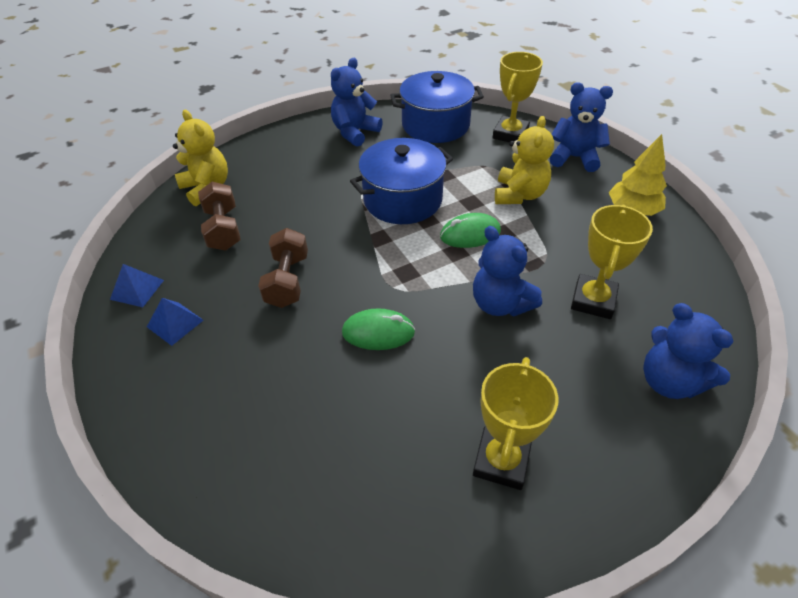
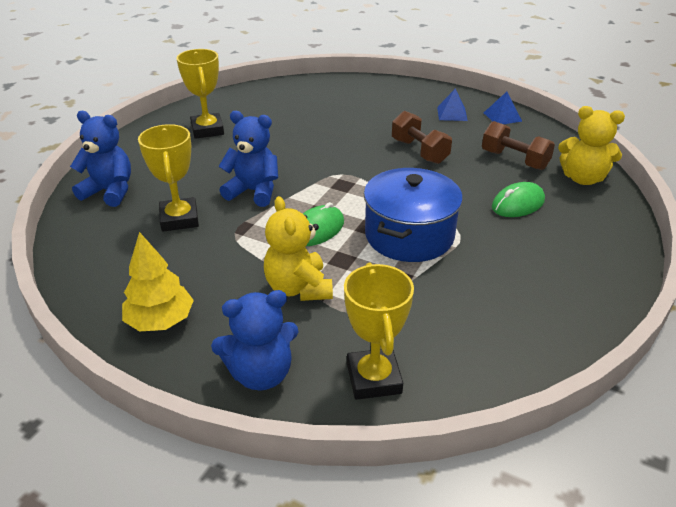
camera: 145 degrees right, 10 degrees down
(355, 132) = (558, 290): blue teddy bear -> none
(378, 332) = (325, 150): green mouse -> green mouse (518, 204)
(435, 125) = (485, 348): blue pot -> none

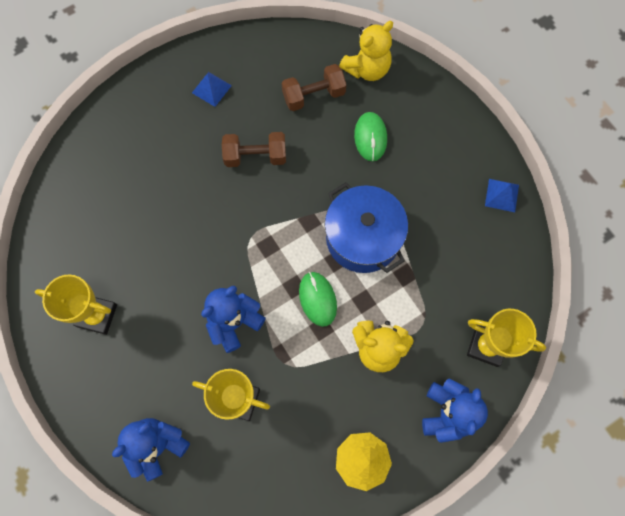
camera: 60 degrees left, 35 degrees up
(502, 117) = (244, 54): blue pyramid -> blue pyramid (502, 195)

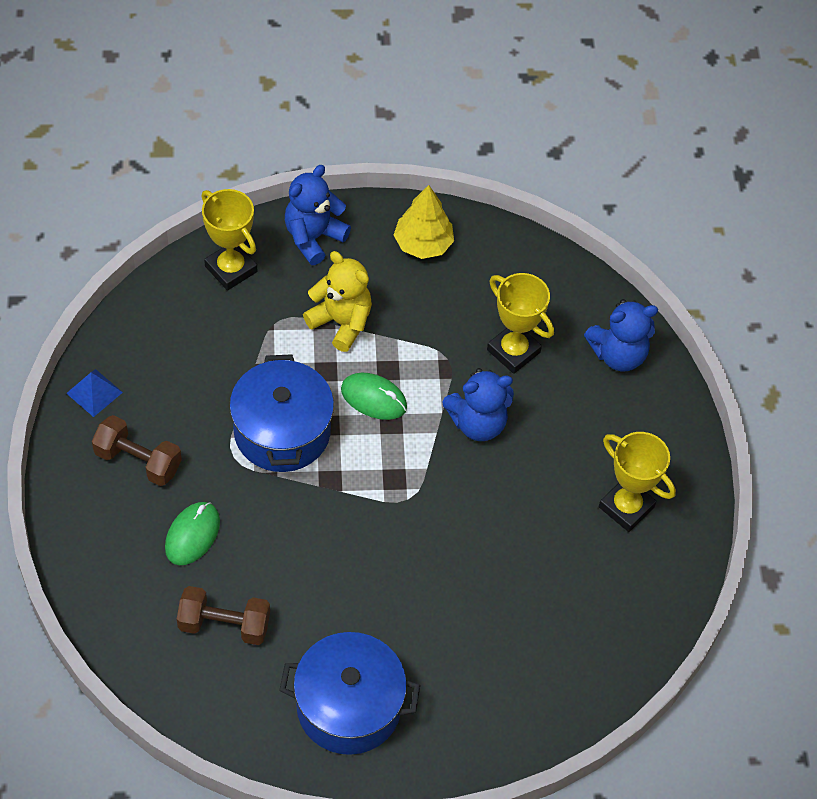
camera: 155 degrees left, 15 degrees down
(211, 89) = (348, 706): blue pyramid -> blue pot
(255, 156) = (345, 587): brown dumbbell -> brown dumbbell (138, 461)
(317, 299) = (374, 398): green mouse -> green mouse turned 75 degrees counterclockwise
(367, 69) = (132, 622): yellow teddy bear -> none

